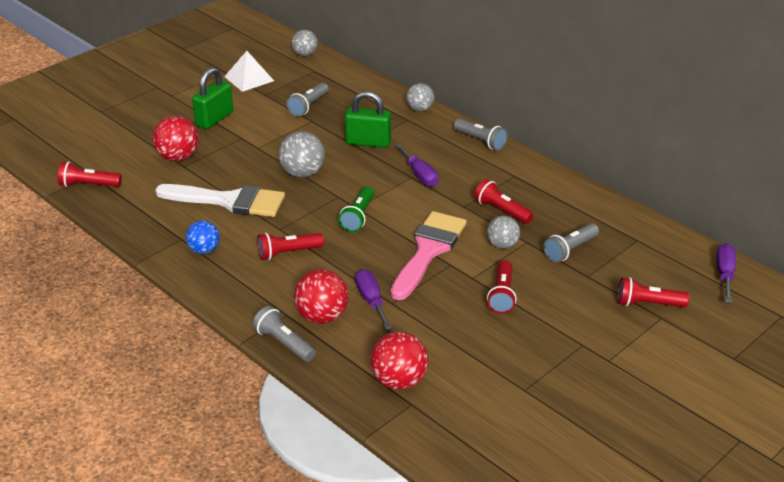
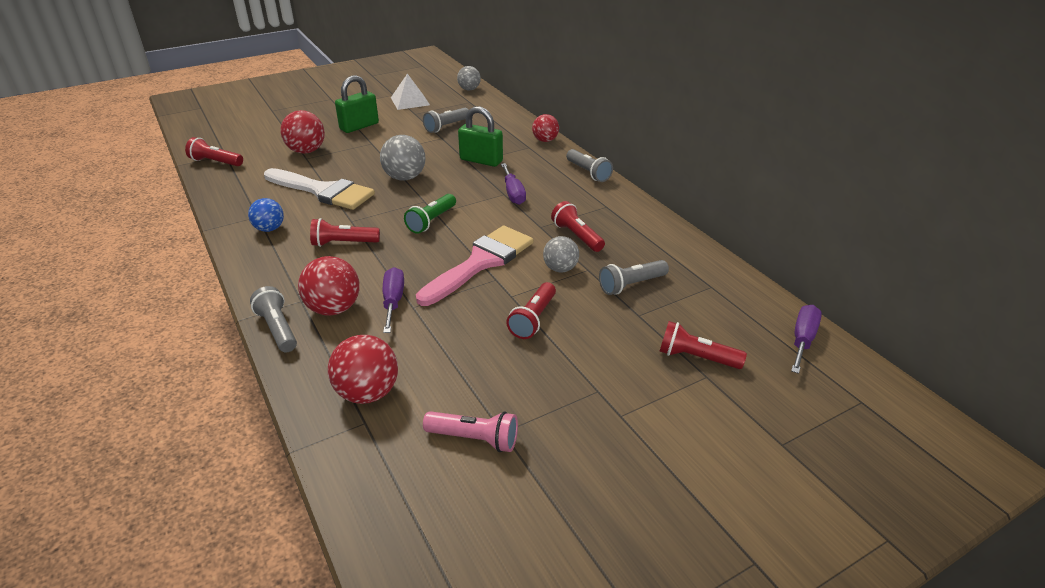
camera: 15 degrees right, 0 degrees up
(420, 109) = (545, 140): grey ball -> red ball
(505, 399) = (475, 439): none -> pink flashlight

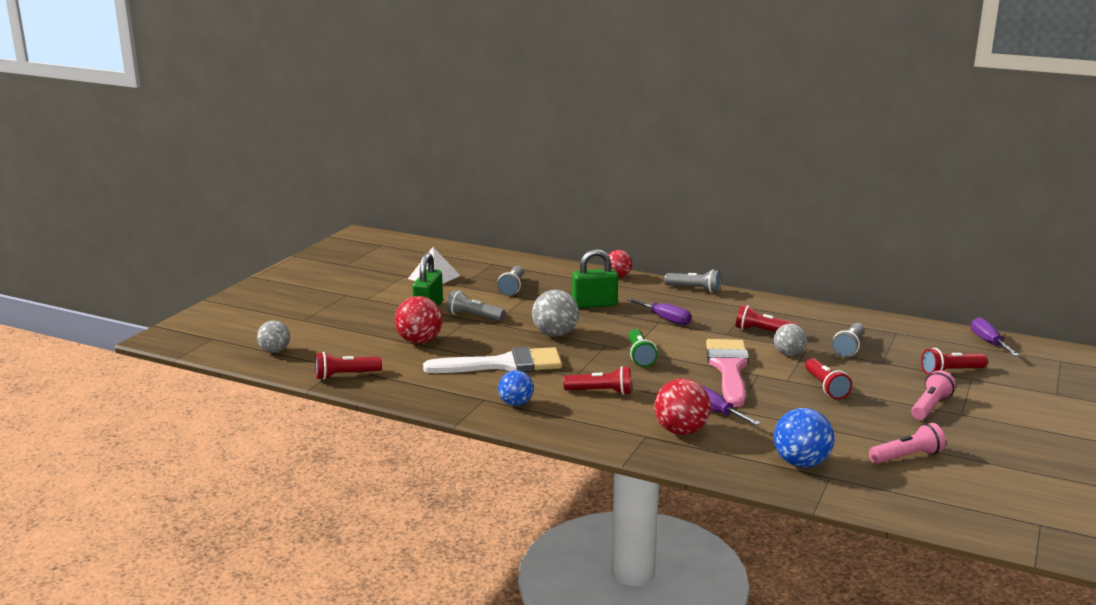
camera: 35 degrees left, 15 degrees down
(277, 329) = (666, 457): grey flashlight -> grey flashlight (473, 317)
(343, 243) = (601, 392): red flashlight -> red flashlight turned 135 degrees counterclockwise
(368, 393) = (801, 463): red ball -> blue ball
(469, 89) = (471, 254): grey ball -> grey ball (275, 351)
(601, 390) = (930, 406): none -> pink flashlight

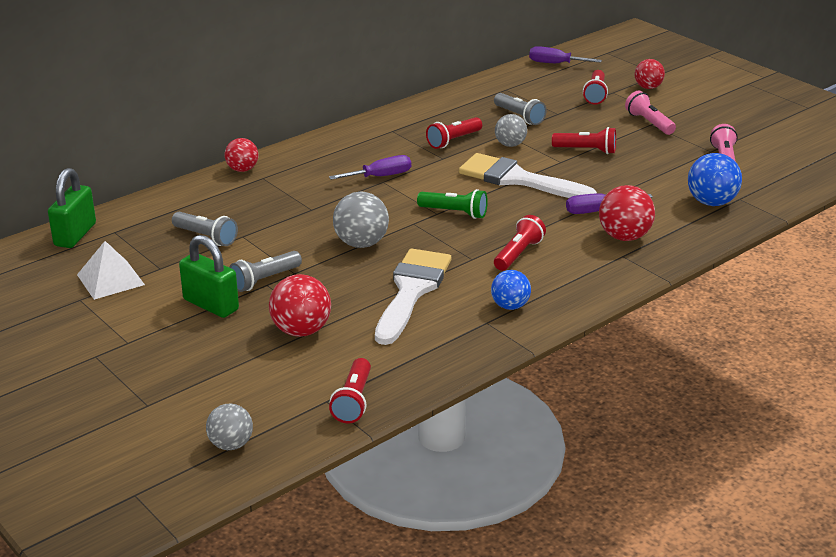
camera: 65 degrees left, 10 degrees up
(594, 304) = (305, 202): green padlock -> green padlock (75, 235)
(694, 289) = (322, 142): grey flashlight -> none
(728, 368) = (517, 179): pink brush -> white brush
(1013, 393) = (648, 87): none -> red ball

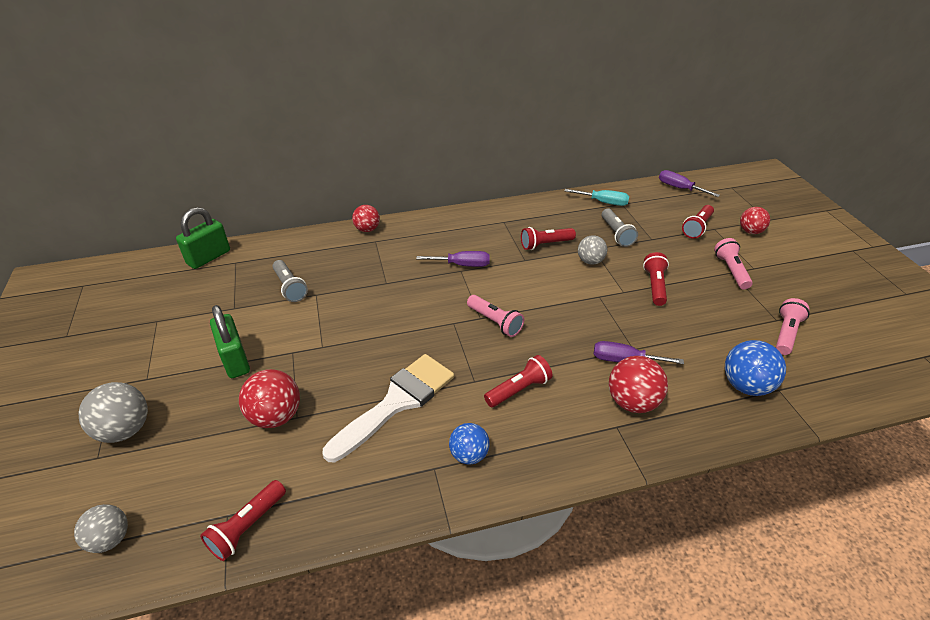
camera: 25 degrees right, 10 degrees up
(110, 279) = (192, 308): white pyramid -> none
(264, 280) = (294, 347): grey flashlight -> none
(361, 243) = (396, 332): grey ball -> grey ball (125, 430)
(454, 213) = (495, 322): green flashlight -> pink flashlight
(486, 92) = (603, 202): none -> turquoise screwdriver
(517, 179) = (573, 301): white brush -> none
(586, 150) = (654, 286): red flashlight -> red flashlight turned 120 degrees counterclockwise

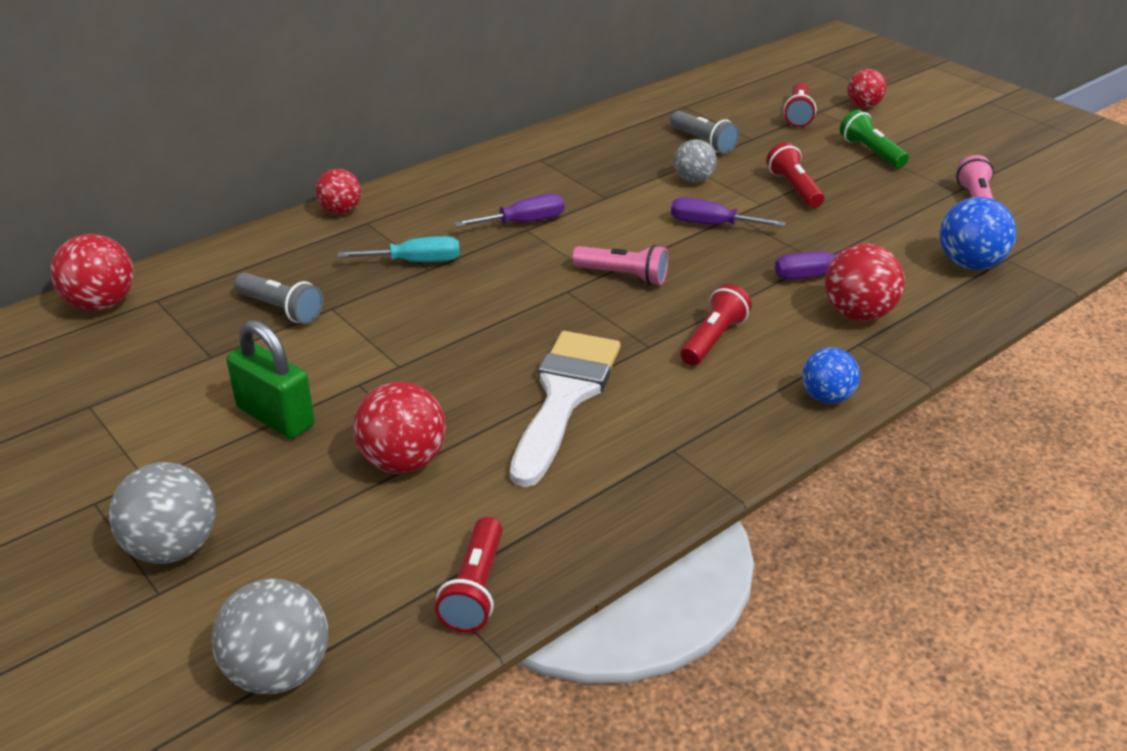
camera: 25 degrees left, 5 degrees down
(110, 539) = (279, 671): grey ball -> grey ball, size x1.51
(209, 257) = (101, 304): green padlock -> red ball
(469, 455) = (706, 423): blue ball -> blue ball (826, 397)
(545, 244) = (619, 174): red flashlight -> none
(603, 202) = (659, 109): turquoise screwdriver -> turquoise screwdriver (416, 262)
(679, 188) = (744, 74): purple screwdriver -> purple screwdriver (711, 225)
(730, 270) = (870, 152): pink flashlight -> green flashlight

